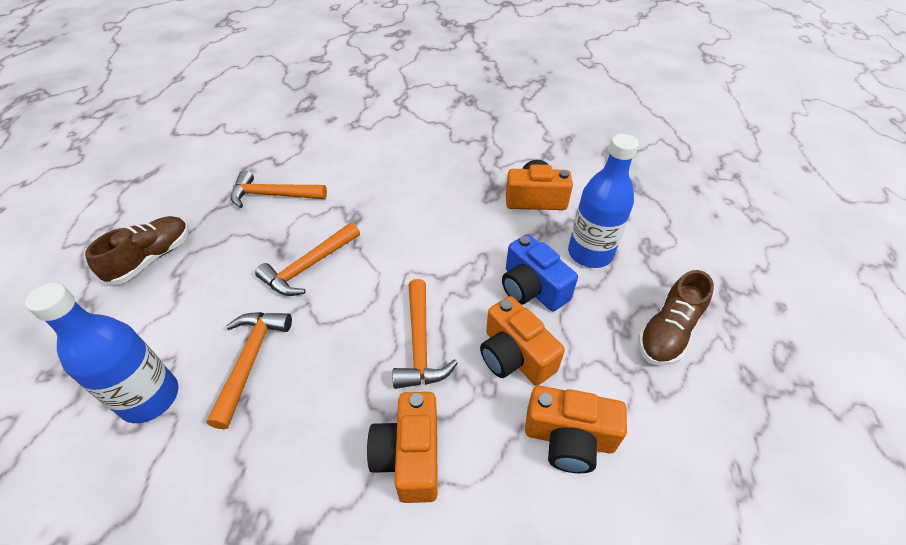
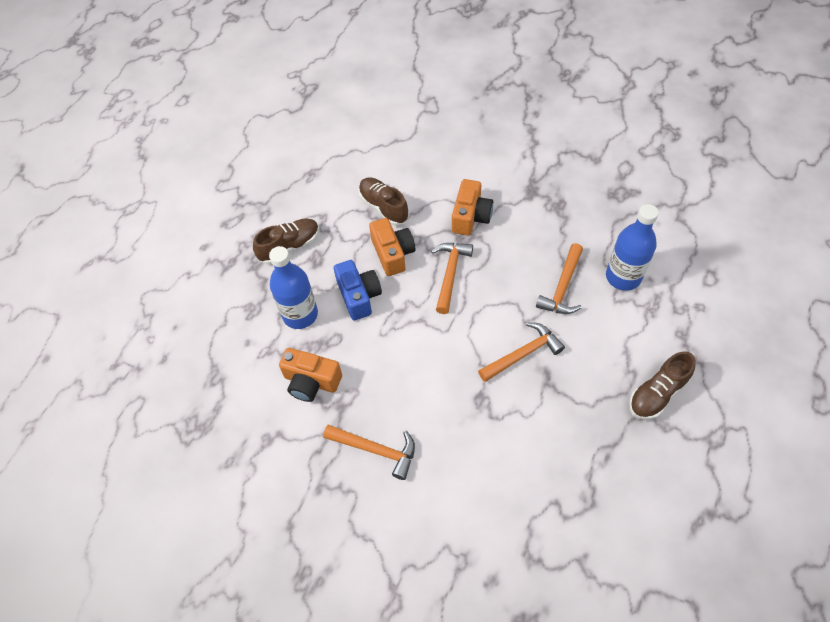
camera: 160 degrees left, 10 degrees up
(273, 195) = (557, 449): orange hammer -> orange hammer (376, 450)
(569, 438) = (384, 207): orange camera -> brown shoe

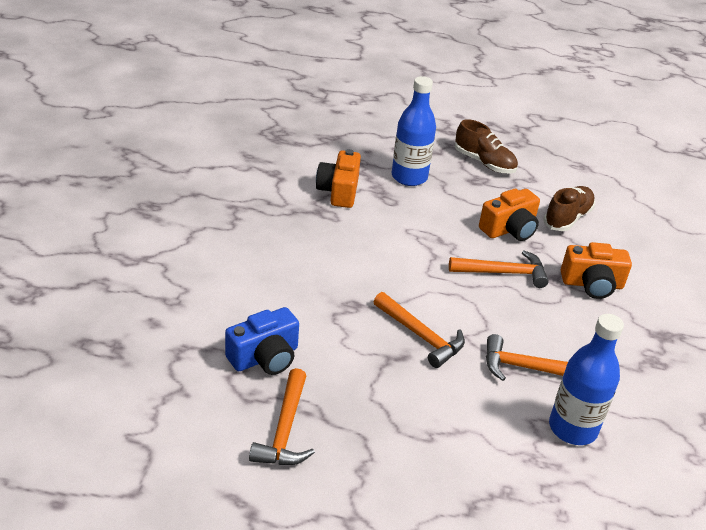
camera: 70 degrees right, 20 degrees down
(359, 296) = (446, 211): blue camera -> blue camera (265, 357)
(376, 450) = (277, 236): orange hammer -> orange hammer (285, 429)
(657, 393) = (406, 462): brown shoe -> none

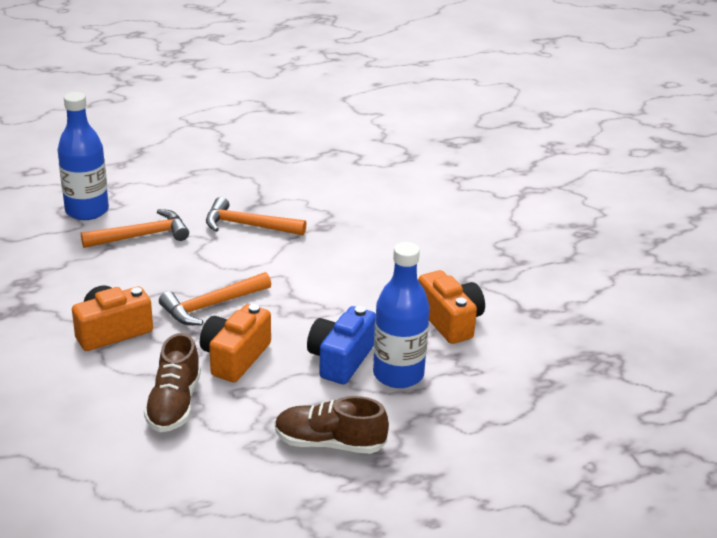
camera: 150 degrees right, 5 degrees down
(265, 357) = (349, 172): blue camera -> blue camera (340, 359)
(285, 429) = (292, 144): orange hammer -> none

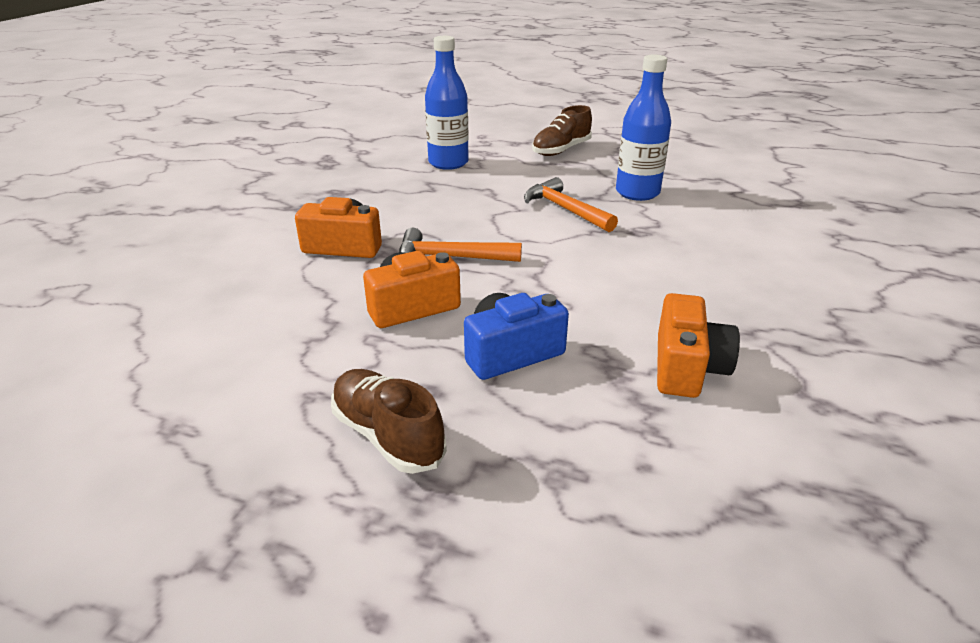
camera: 40 degrees right, 0 degrees up
(141, 236) = (465, 190): orange hammer -> none
(174, 404) = (304, 323): brown shoe -> brown shoe (561, 150)
(398, 374) = (556, 398): blue bottle -> blue bottle (637, 193)

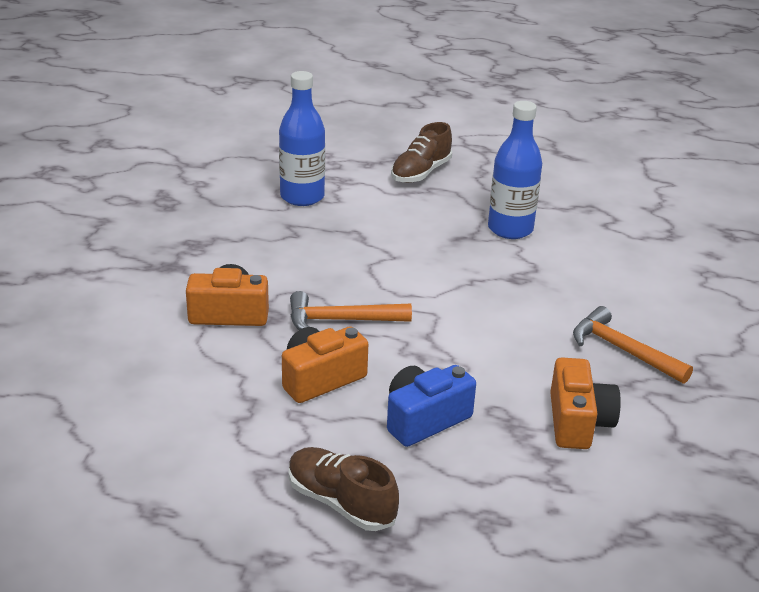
camera: 10 degrees left, 0 degrees up
(565, 209) = (441, 255): orange hammer -> orange hammer (623, 350)

